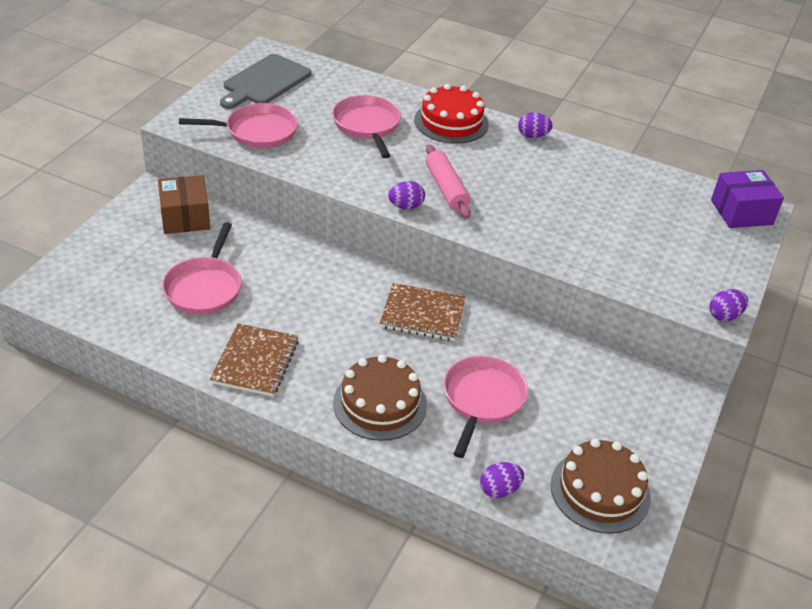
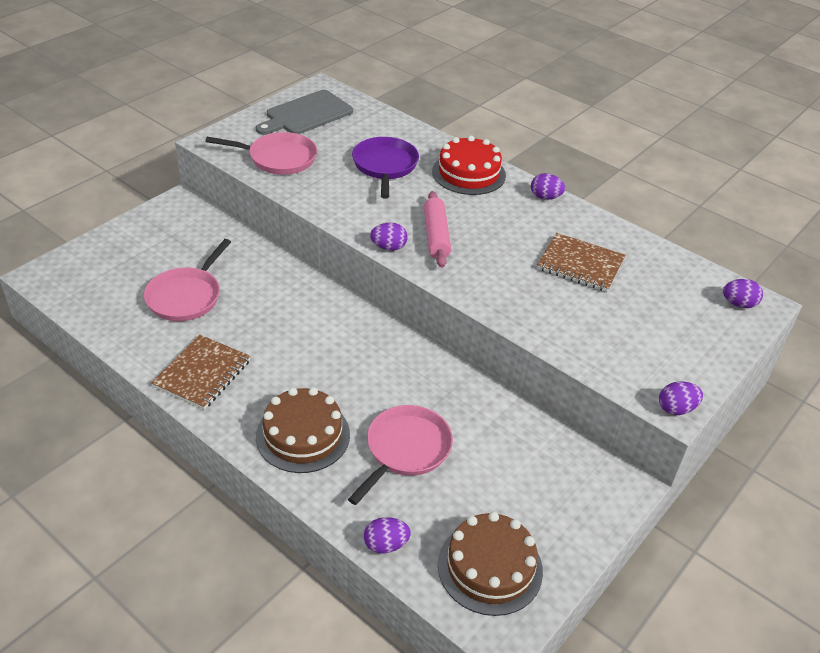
camera: 15 degrees right, 0 degrees up
(185, 217) = (197, 229): brown box -> none
(367, 125) = (385, 166): pink pan -> purple pan
(422, 314) = (381, 355): brown notebook -> brown notebook (580, 264)
(741, 212) = (738, 304): purple box -> purple egg

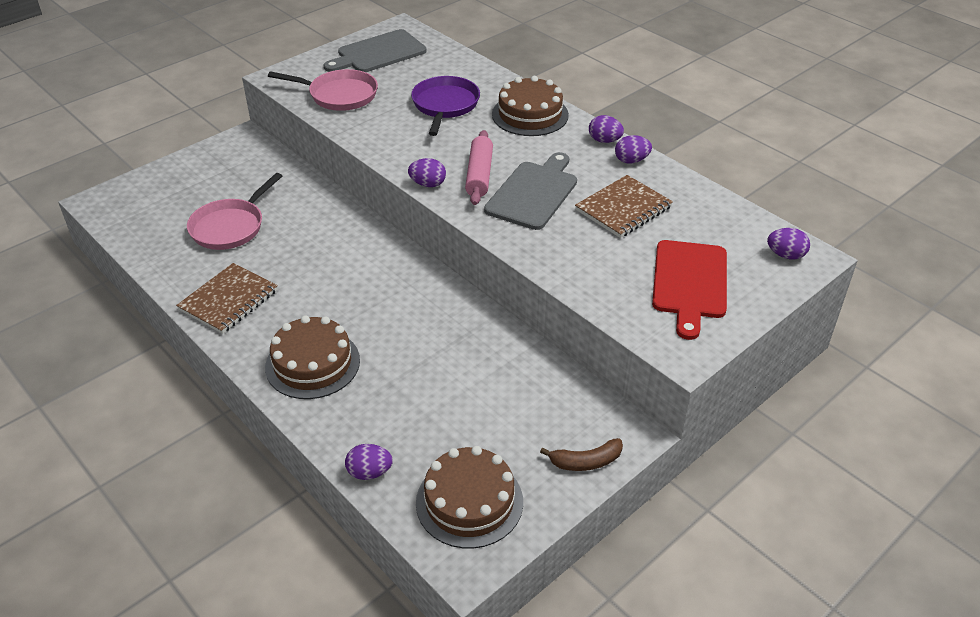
camera: 10 degrees right, 0 degrees up
(405, 450) = (411, 384): pink pan -> none
(468, 173) = (530, 114): red cake -> brown cake
(492, 252) = (533, 193): none -> grey cutting board
(580, 264) = (623, 208): brown notebook -> brown notebook turned 75 degrees counterclockwise
(590, 517) = (586, 462): none -> brown banana
(660, 336) = (689, 283): none -> red cutting board
(676, 409) = (687, 356): purple egg -> purple egg (631, 161)

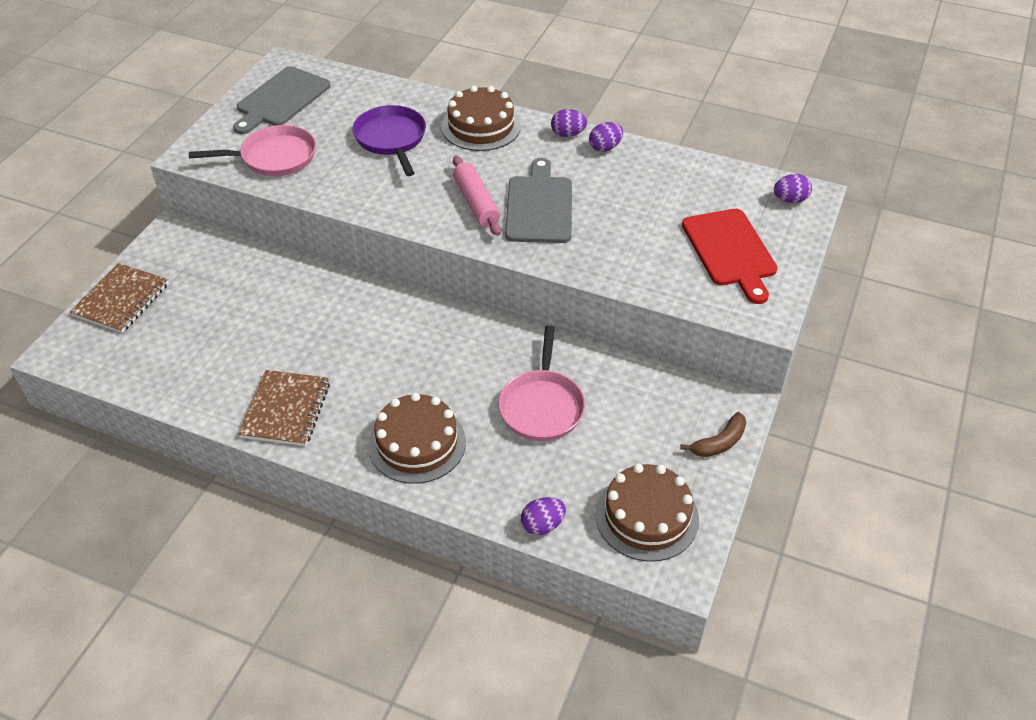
camera: 25 degrees left, 5 degrees up
(230, 227) = (230, 333): pink pan -> pink pan (542, 406)
(428, 184) = (433, 227): purple egg -> none
(623, 208) = (629, 197): brown notebook -> brown notebook (121, 300)

